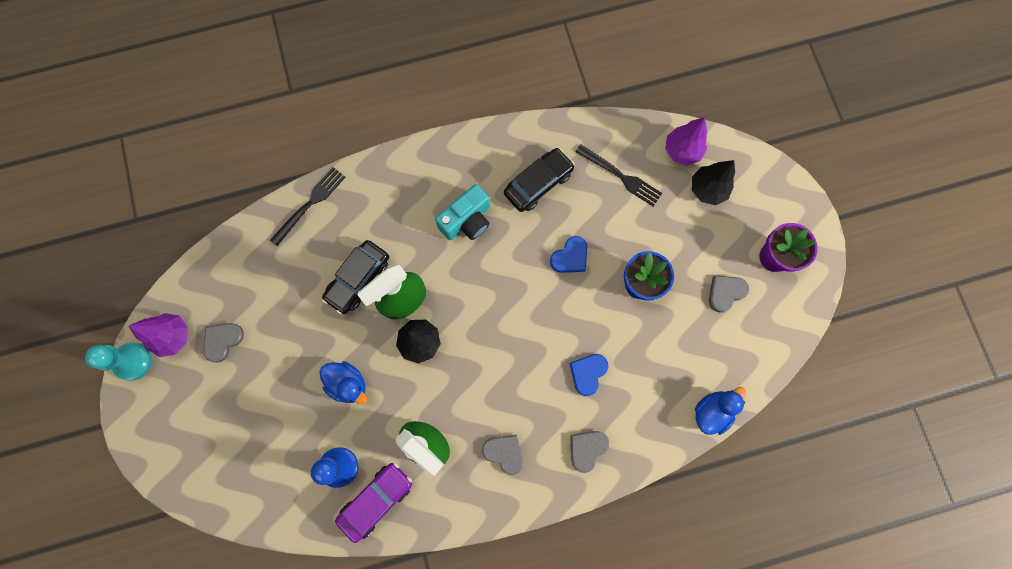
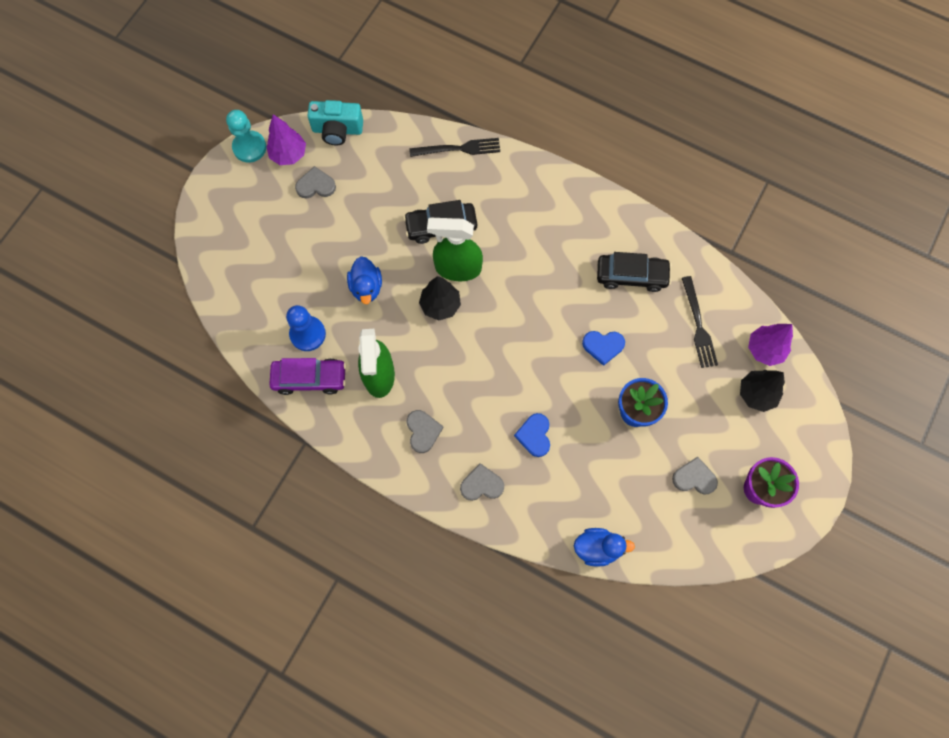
camera: 45 degrees right, 5 degrees down
(467, 221) = (554, 255): turquoise camera -> turquoise camera (337, 130)
(588, 373) = (534, 435): blue heart -> blue heart turned 75 degrees counterclockwise

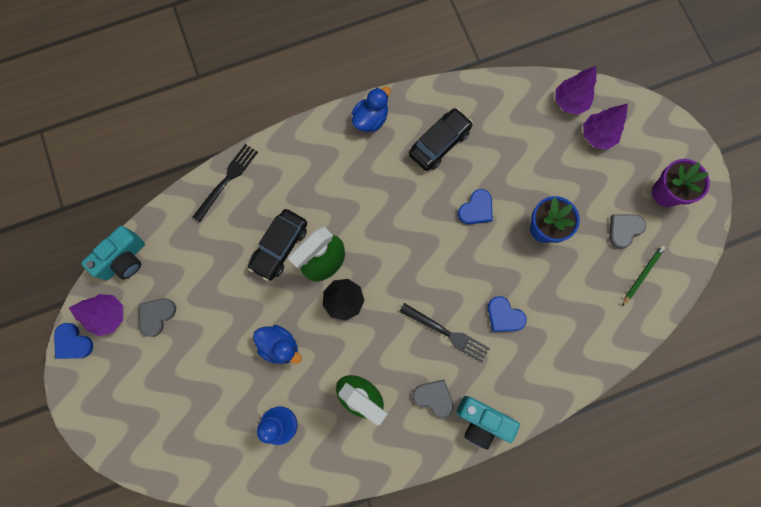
camera: 50 degrees left, 5 degrees up
(249, 147) = (72, 343): turquoise pawn -> blue heart
(310, 378) = (317, 453): purple car -> none
(435, 482) = (482, 421): none -> turquoise camera
(481, 484) = (511, 387): grey heart -> none
(597, 548) = (623, 341): blue duck -> blue duck (370, 119)
(668, 522) = (642, 275): none -> green pencil
(698, 325) = (515, 130): black fork -> black fork (447, 333)
(756, 394) = (597, 136): black tree -> purple tree

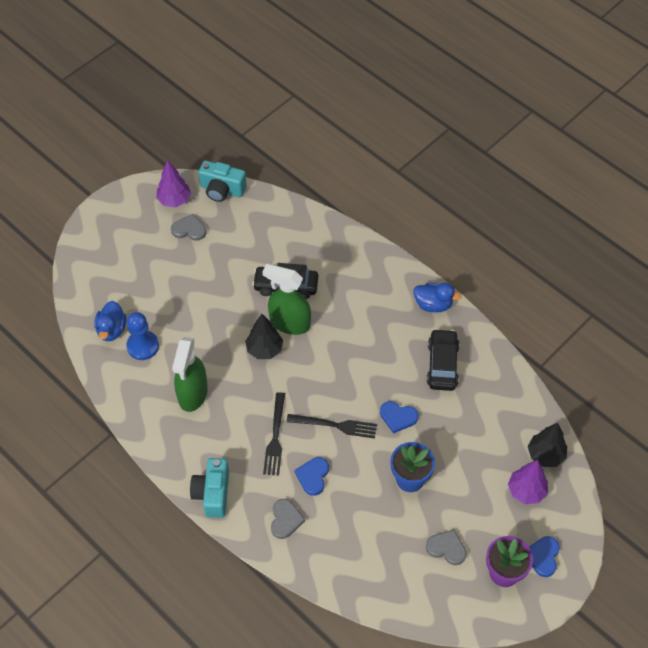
camera: 65 degrees right, 20 degrees down
(72, 343) = (143, 187): blue heart -> blue heart (543, 556)
(227, 180) = (321, 227): black fork -> black fork (335, 425)
(279, 346) = (205, 320): blue duck -> blue duck (111, 330)
(434, 397) = (216, 449): grey heart -> grey heart (285, 519)
(439, 143) = (442, 365): black car -> black car turned 105 degrees counterclockwise
(569, 102) = (545, 455): purple tree -> black tree
(642, 275) = (411, 579): green pencil -> none

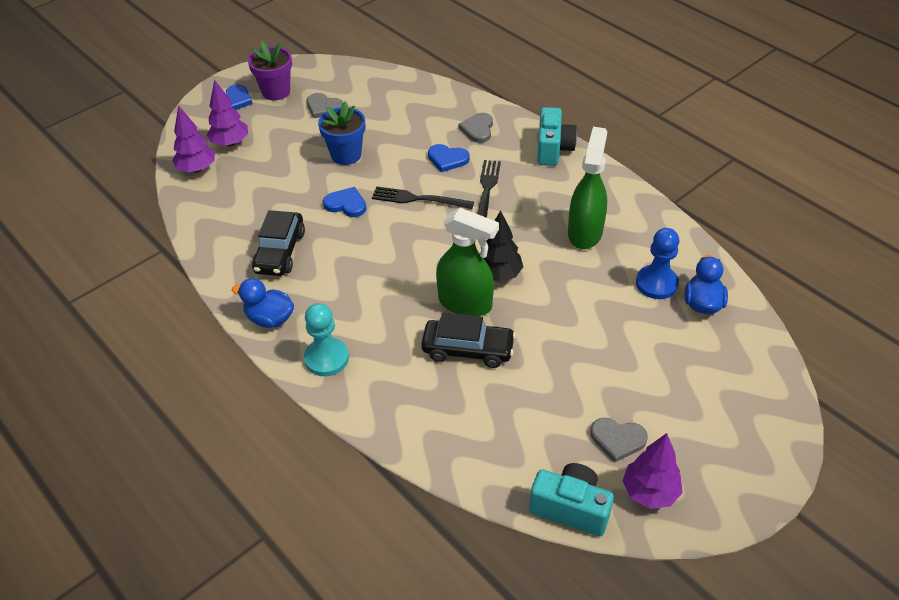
camera: 175 degrees left, 10 degrees down
(313, 476) = (447, 159): blue heart -> blue heart turned 90 degrees clockwise
(384, 275) = (326, 358): none -> turquoise pawn
(545, 455) = (197, 169): black tree -> purple tree

